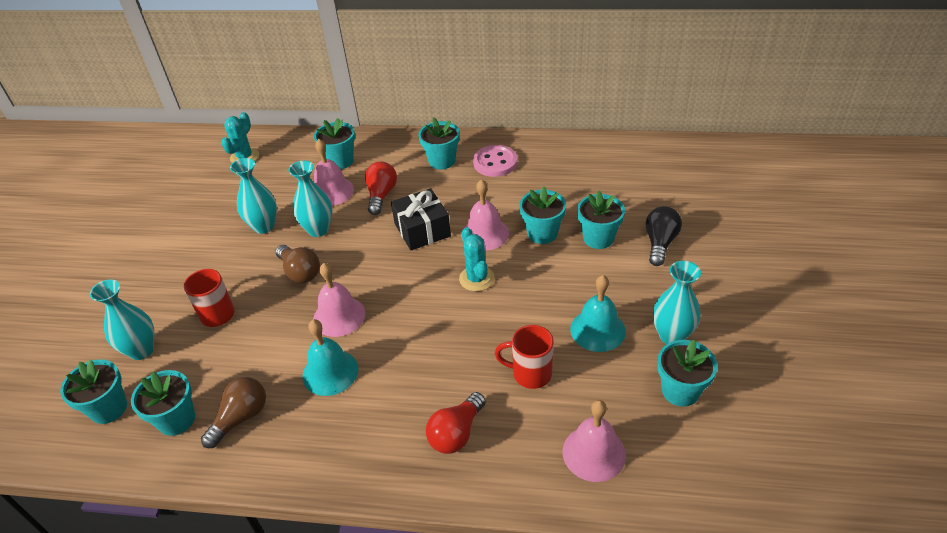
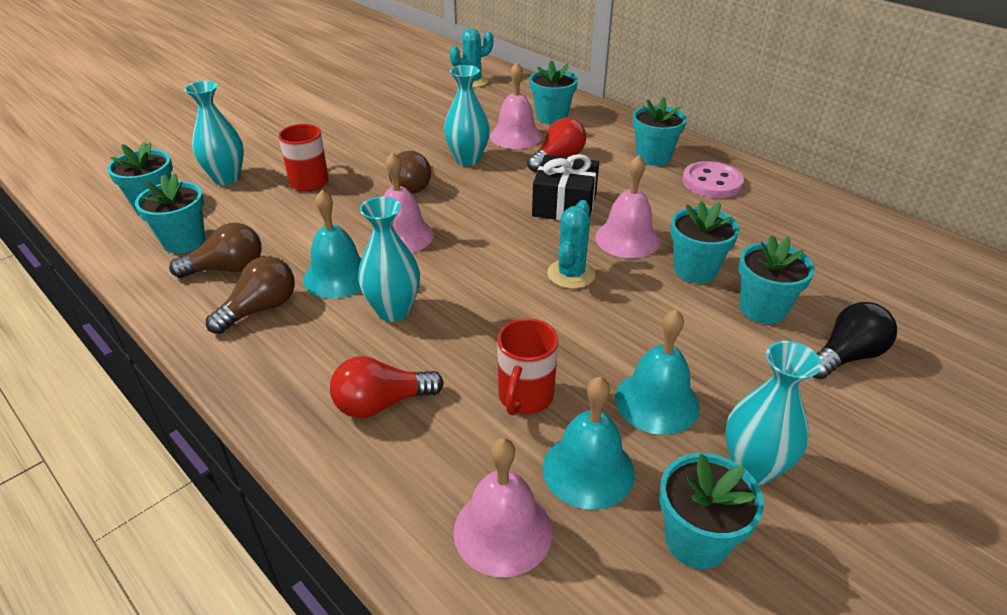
camera: 35 degrees right, 5 degrees down
(264, 226) = (425, 136): turquoise vase -> turquoise vase (393, 311)
(304, 429) = (260, 309): none -> brown light bulb
(530, 374) = (525, 397): red mug -> red mug turned 120 degrees counterclockwise
(601, 391) = (588, 469): none -> turquoise bell

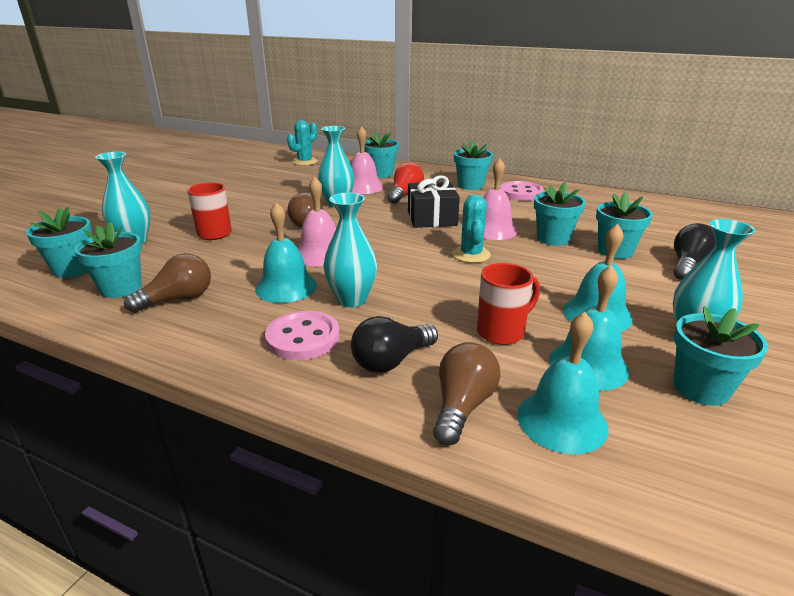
camera: 20 degrees left, 10 degrees down
(260, 309) = (231, 320): brown light bulb -> brown light bulb (462, 406)
(314, 350) = (303, 338): none -> pink button
(381, 403) = (391, 361): red light bulb -> black light bulb
(503, 531) = (562, 420): pink bell -> turquoise bell
(525, 397) = (502, 332): red mug -> red mug turned 120 degrees counterclockwise

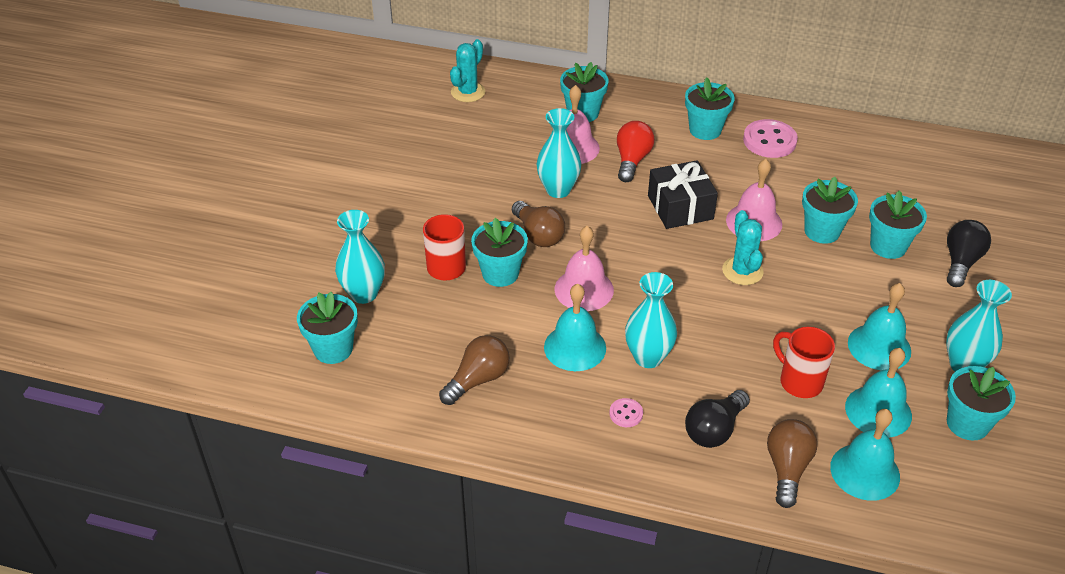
camera: 10 degrees left, 15 degrees up
(121, 288) = (408, 371): turquoise flower pot -> turquoise flower pot (500, 273)
(303, 338) = (626, 414): pink button -> pink button, size x0.50
(502, 332) = (799, 381): red mug -> red mug turned 90 degrees counterclockwise

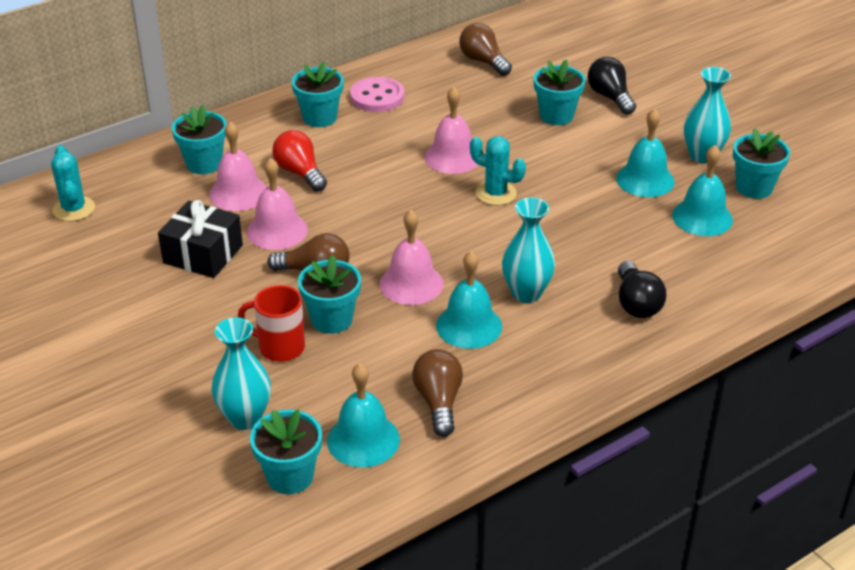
camera: 50 degrees left, 5 degrees down
(558, 190) = (277, 230): turquoise vase -> pink bell
(626, 414) = (571, 339): pink button -> none
(680, 207) = (388, 181): black gift -> black gift (203, 254)
(787, 469) = (710, 291): brown light bulb -> brown light bulb (483, 61)
(799, 381) = (636, 235): red mug -> none
(822, 231) = (504, 133): turquoise flower pot -> none
(865, 471) = (749, 257): turquoise bell -> turquoise bell (363, 440)

